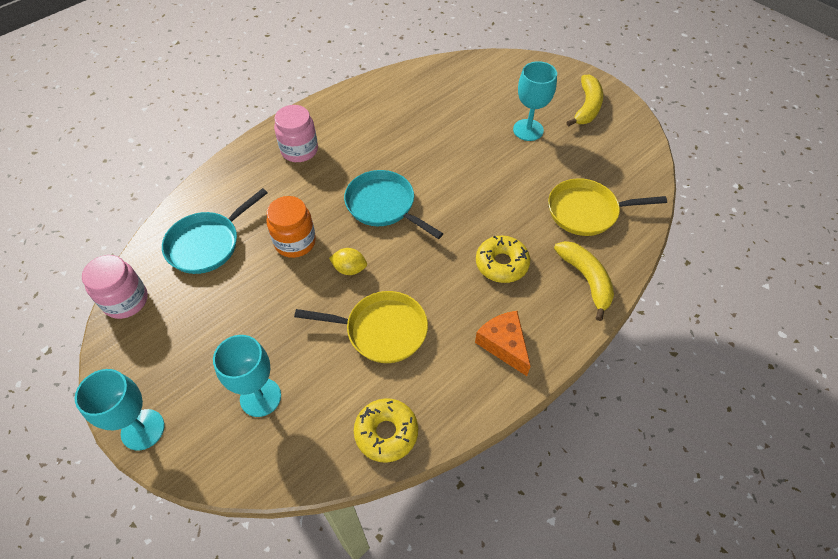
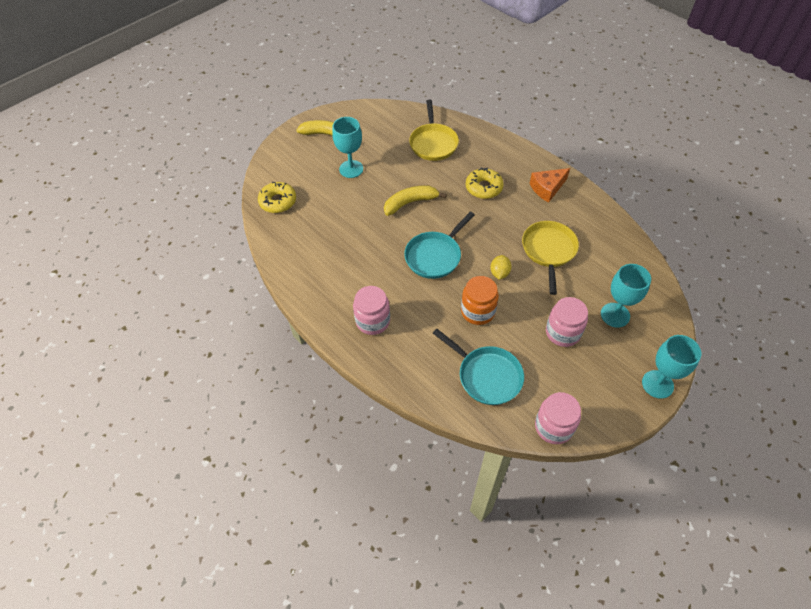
camera: 90 degrees left, 0 degrees up
(246, 328) = (562, 332): none -> pink jar
(386, 433) = (621, 244): yellow donut -> yellow donut (278, 201)
(586, 280) = (491, 148): yellow banana -> yellow banana (410, 203)

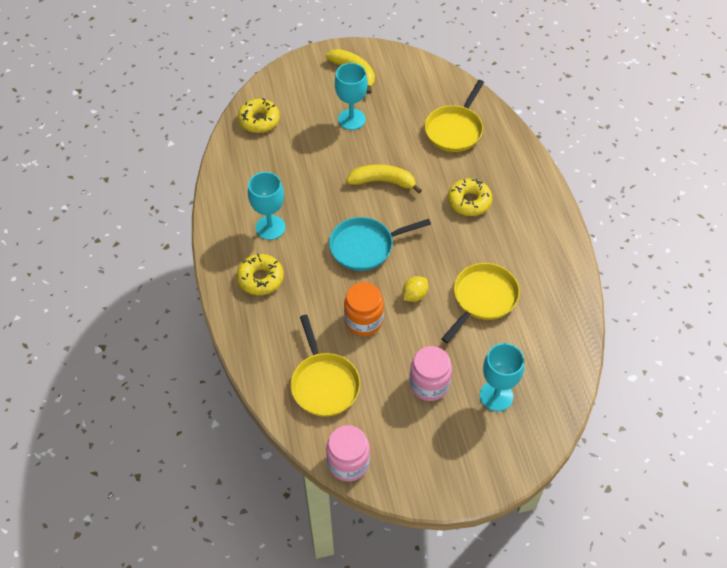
camera: 30 degrees right, 0 degrees up
(373, 321) = (260, 278): pink jar -> yellow donut
(486, 376) = (324, 384): turquoise pan -> yellow pan
(547, 188) = (536, 234): orange cheese -> none
(657, 384) = (481, 482): turquoise goblet -> turquoise goblet (270, 227)

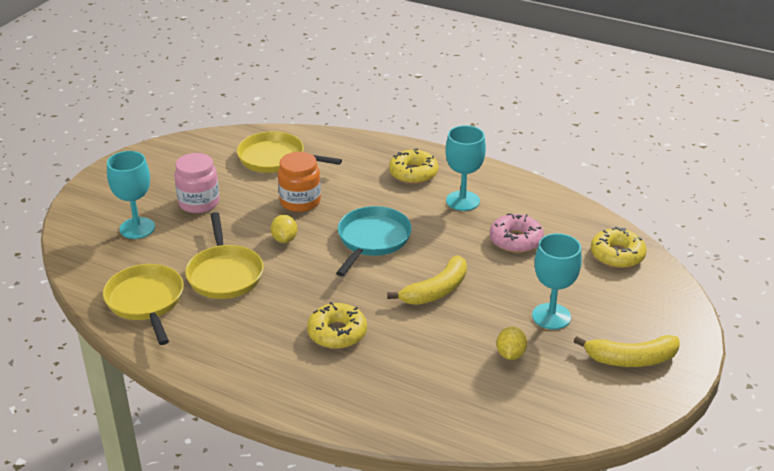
camera: 130 degrees right, 20 degrees down
(290, 174) = (516, 240): none -> pink donut
(348, 462) = (202, 140): pink jar -> none
(402, 119) = (510, 354): none -> yellow lemon
(454, 130) = (447, 385): yellow pan -> yellow pan (146, 301)

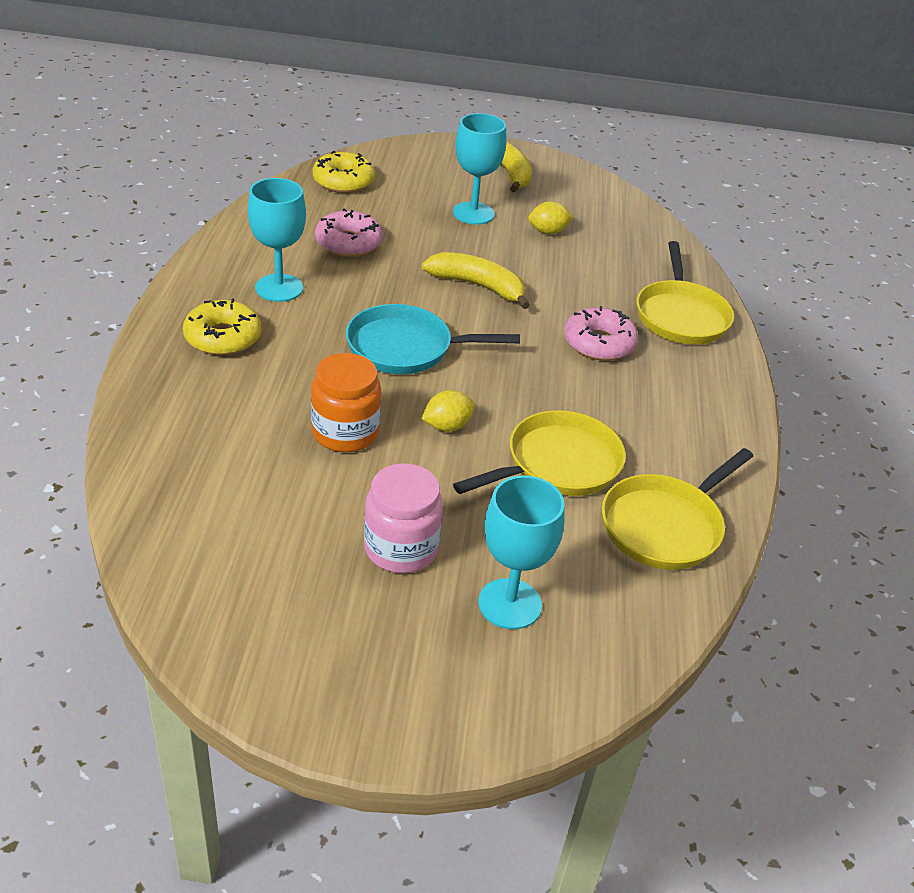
camera: 115 degrees left, 5 degrees up
(275, 158) = (227, 492): yellow pan -> yellow pan (680, 315)
(337, 333) = (599, 343): yellow donut -> pink donut

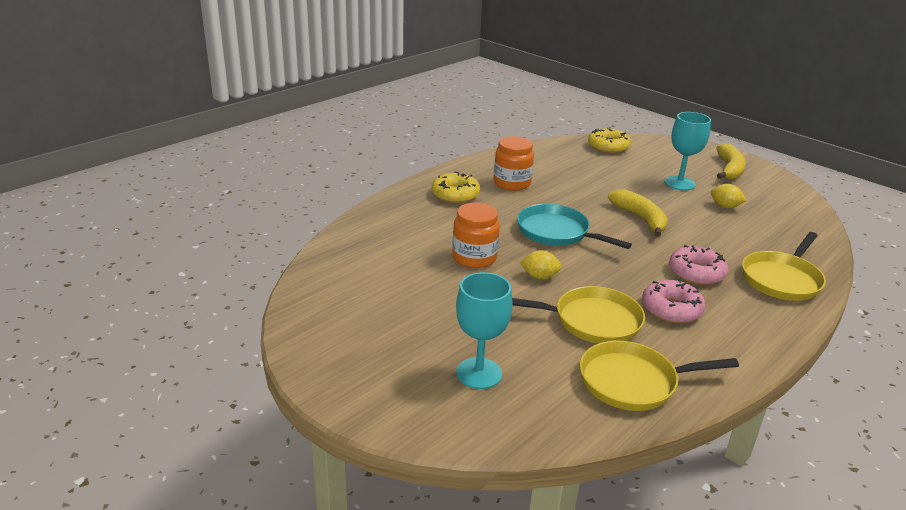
camera: 40 degrees right, 10 degrees down
(279, 288) = (512, 183): turquoise goblet -> orange jar
(348, 243) = (578, 175): pink donut -> pink donut (671, 309)
(401, 548) = (444, 320): pink jar -> none

